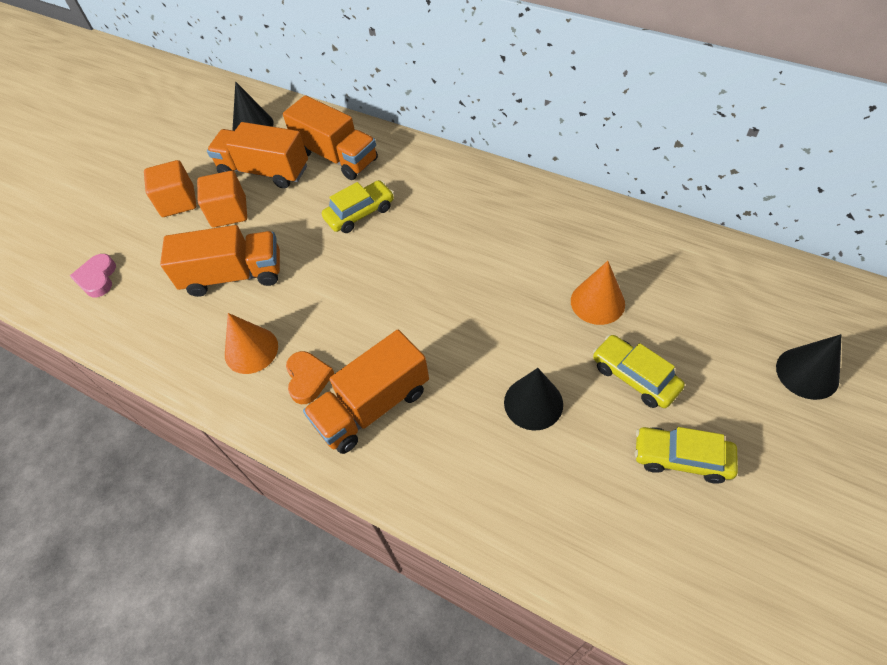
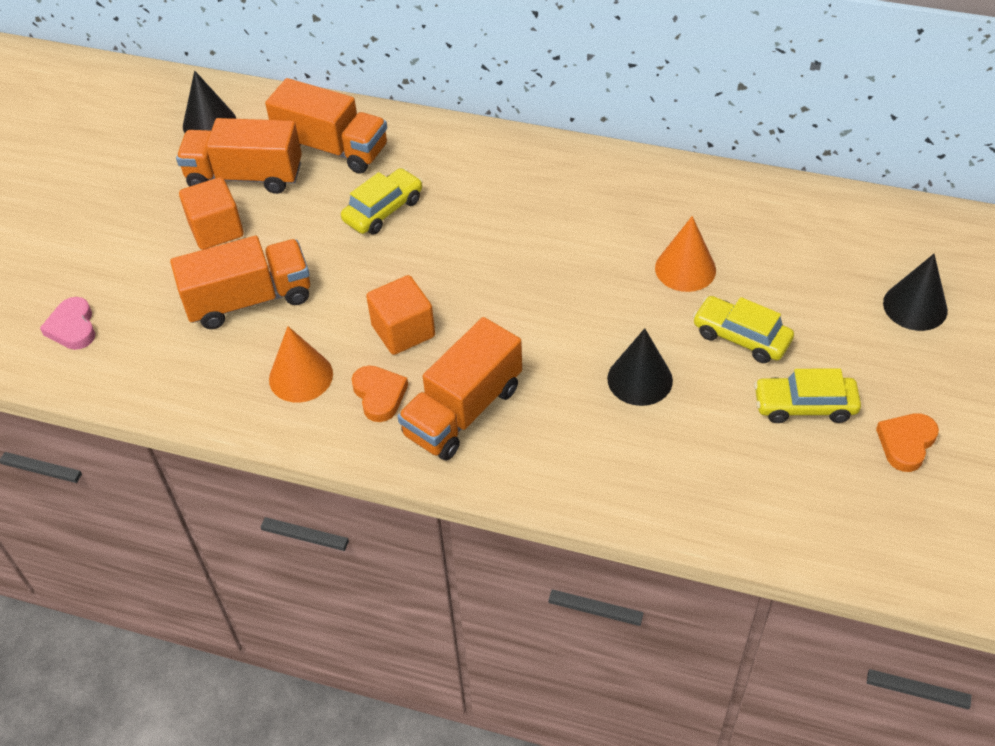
camera: 15 degrees left, 5 degrees down
(178, 202) = (144, 226): orange cube -> orange cube (403, 331)
(776, 518) = (906, 443): none -> orange heart

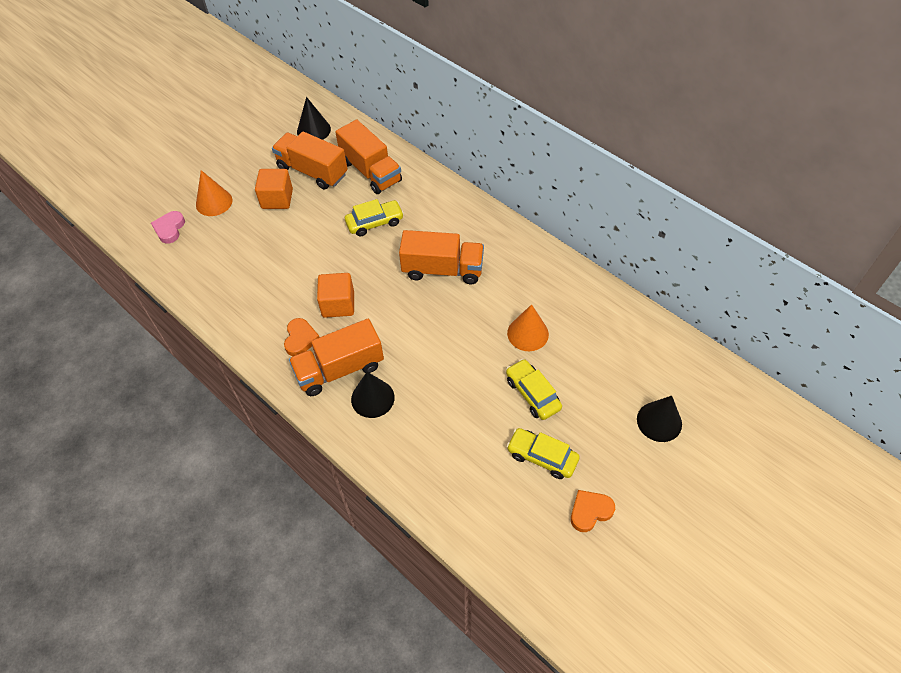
camera: 25 degrees right, 5 degrees up
(249, 300) = (268, 250): orange truck -> orange truck (442, 269)
(301, 376) = (266, 309): orange cone -> orange cone (214, 202)
(640, 379) = (453, 394): black cone -> black cone (372, 398)

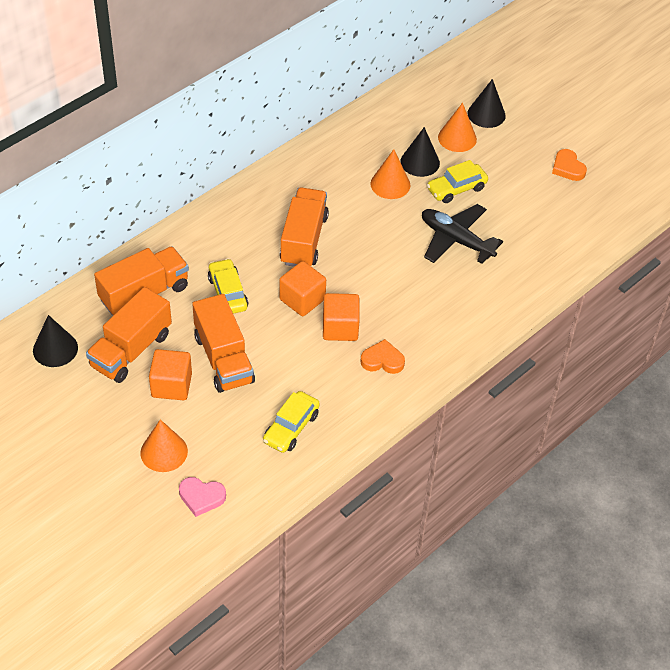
camera: 90 degrees left, 5 degrees down
(340, 369) = (422, 328): orange truck -> orange truck (224, 359)
(370, 274) = (302, 299): none -> orange cube
(372, 398) = (457, 303): black cone -> black cone (420, 162)
(458, 395) = (456, 240): none -> black plane
(542, 457) = (519, 190): yellow car -> yellow car (291, 428)
(611, 392) = (457, 138): none -> orange cone

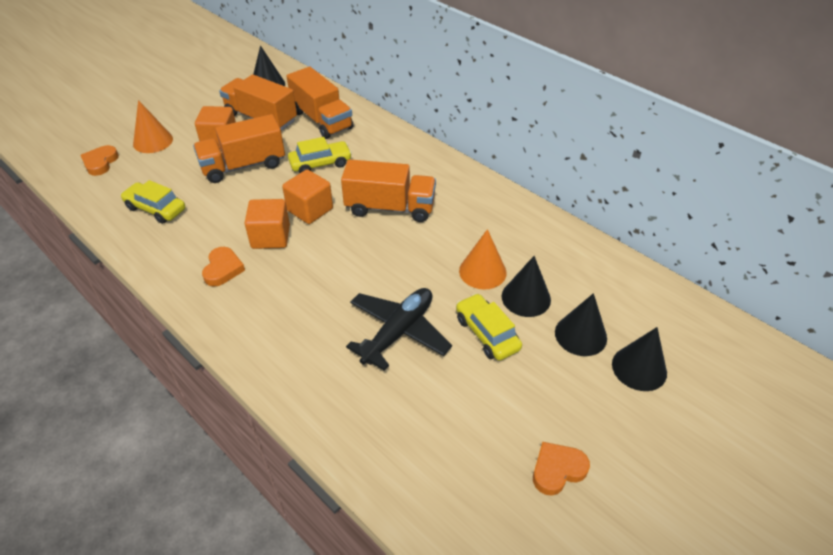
camera: 90 degrees right, 5 degrees down
(201, 497) = (100, 163): pink heart -> orange heart
(457, 138) = (580, 335): orange cone -> black cone

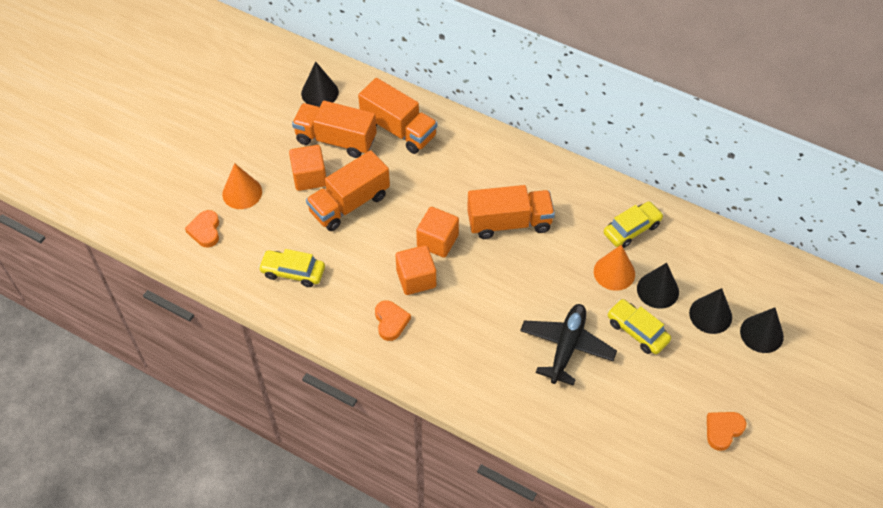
camera: 15 degrees left, 10 degrees up
(320, 164) = (422, 185): yellow car -> yellow car (632, 229)

